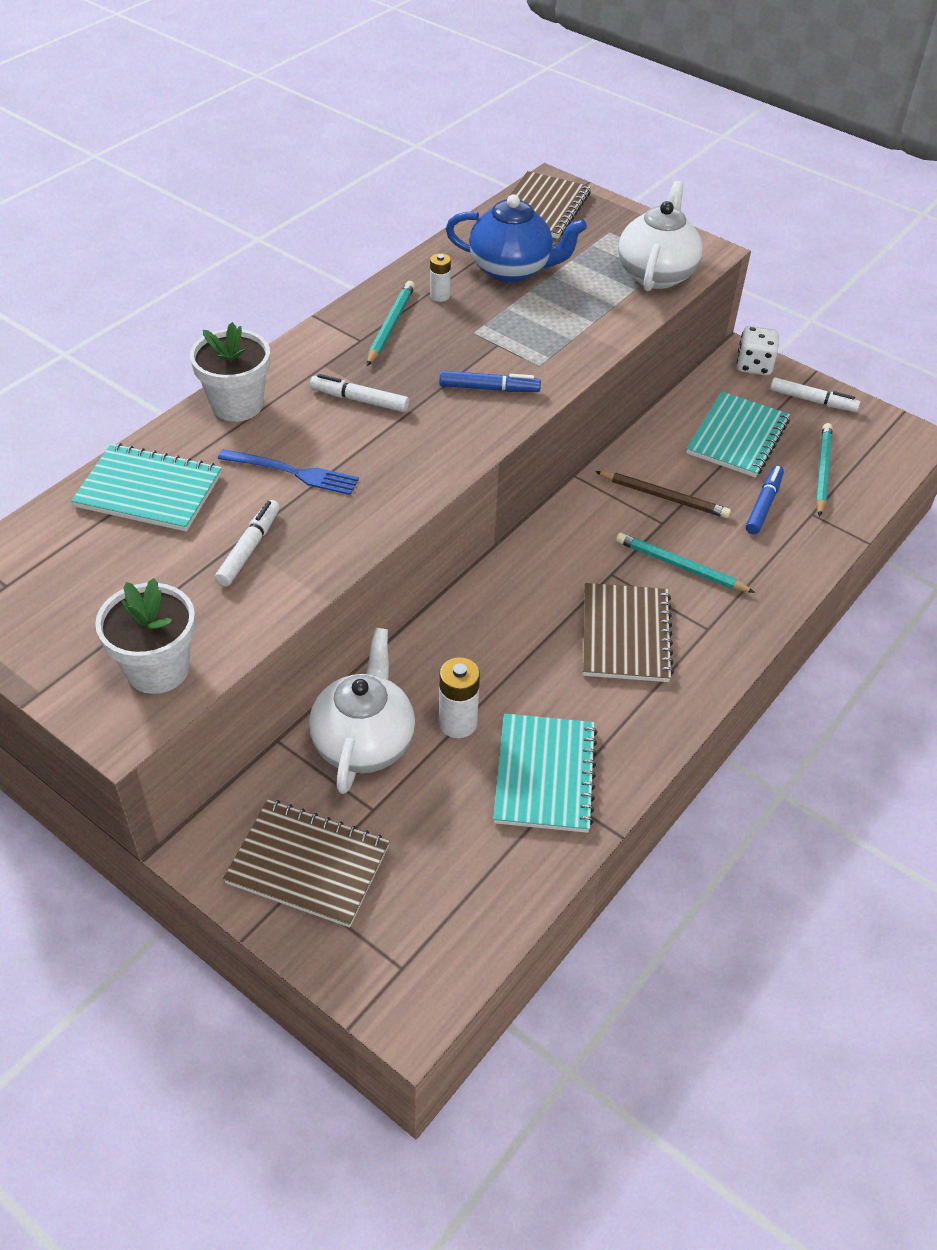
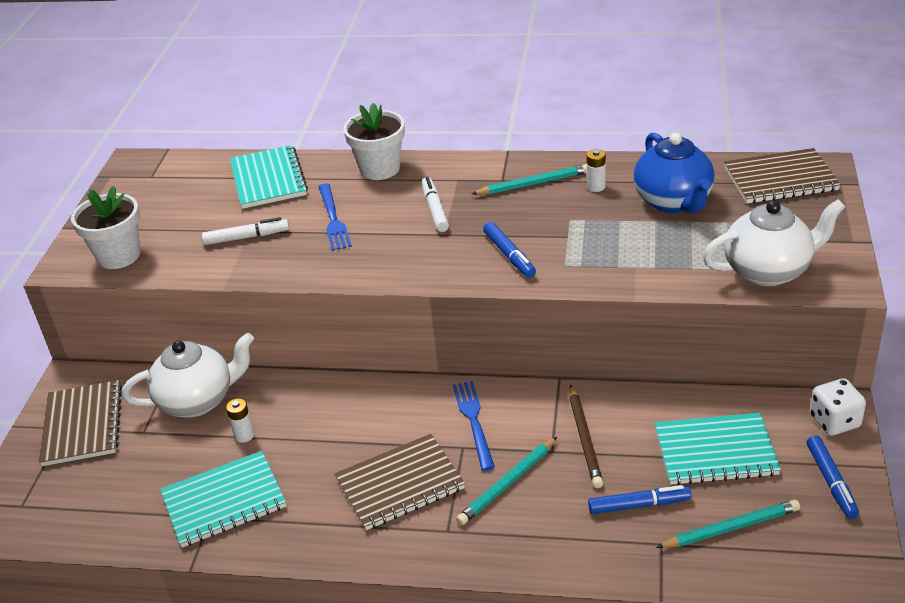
camera: 65 degrees right, 10 degrees down
(458, 723) = (244, 435): white battery -> white battery, size x0.63
(584, 551) = (474, 421): none -> blue fork
(680, 566) = (507, 483): turquoise pencil -> turquoise pencil turned 135 degrees counterclockwise
(812, 400) = (831, 481): white marker -> blue marker

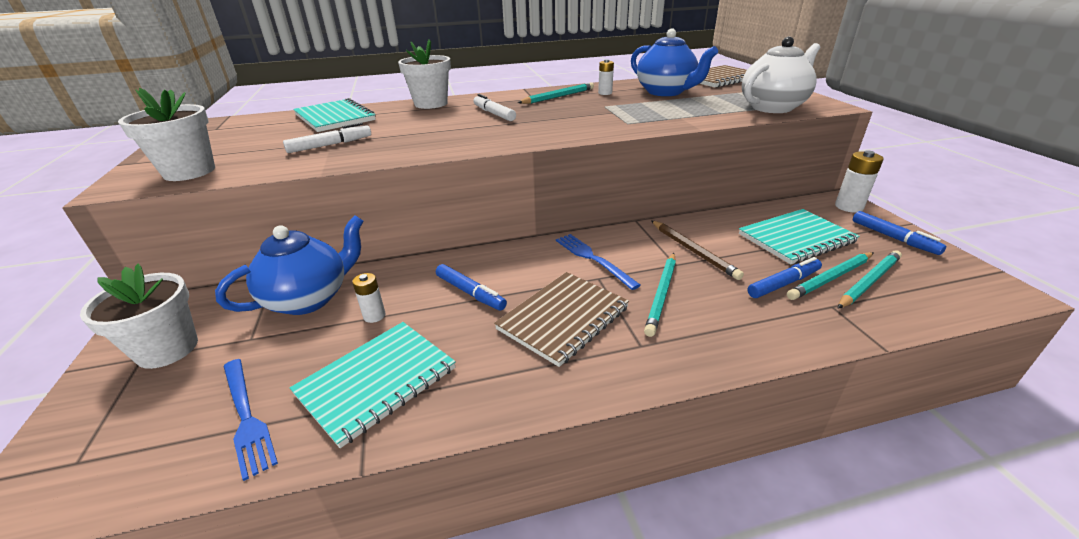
camera: 25 degrees left, 5 degrees down
(82, 425) = (167, 349): brown notebook -> white flower pot
(198, 400) = (309, 298): white teapot -> blue teapot
(333, 219) = (409, 127): blue fork -> blue fork (246, 417)
(509, 255) = (578, 124): blue marker -> blue marker (470, 292)
(695, 512) = (830, 278): none -> turquoise pencil
(834, 421) = (849, 207): white dice -> white battery

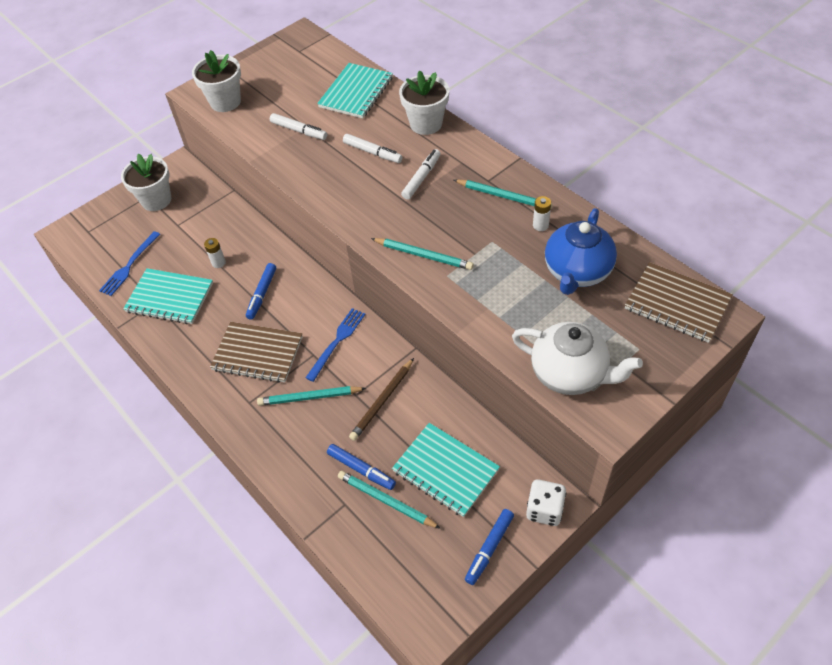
camera: 65 degrees right, 20 degrees up
(309, 298) = (220, 223): blue teapot -> none
(427, 123) = (372, 152): none -> white marker
(849, 207) = (544, 510): white battery -> white dice
(868, 282) = (393, 528): turquoise pencil -> turquoise pencil (423, 255)

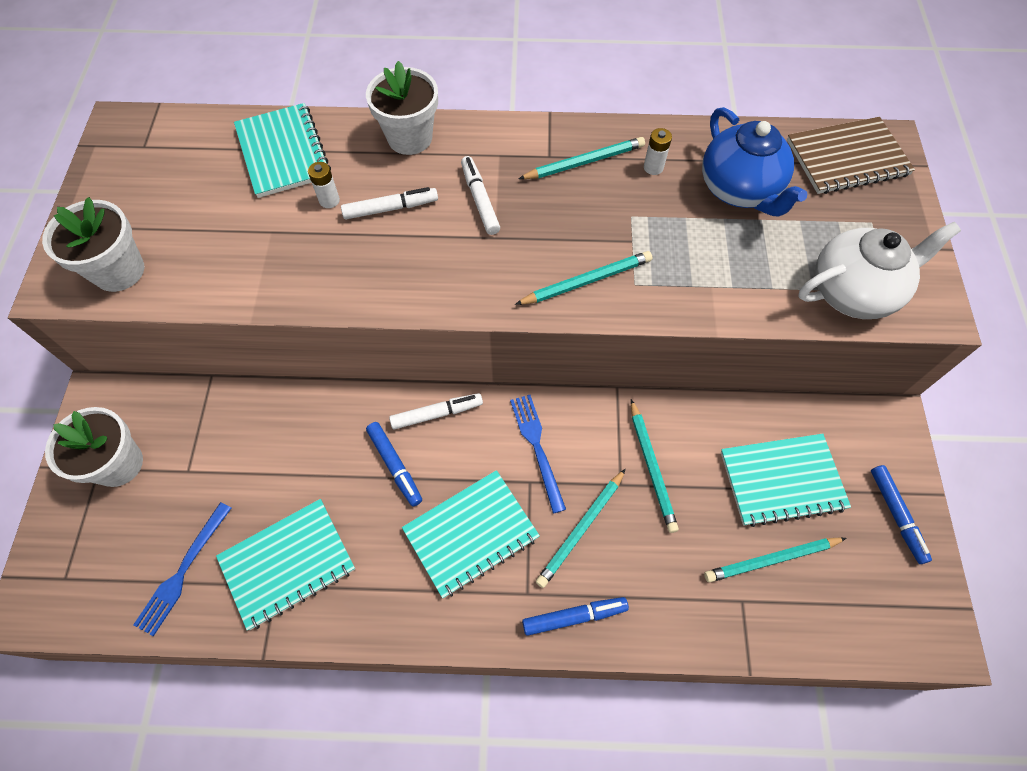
camera: 50 degrees left, 10 degrees up
(129, 265) = (183, 571): blue fork -> blue fork turned 45 degrees clockwise
(218, 263) = (298, 473): white battery -> white battery (329, 200)
(257, 353) = (471, 533): brown notebook -> turquoise notebook
(299, 130) = (268, 242): white marker -> white marker (436, 414)
(361, 469) = (715, 552): blue marker -> blue marker (574, 616)
(382, 401) = (651, 467): brown pencil -> turquoise pencil
(544, 510) = (891, 438): white dice -> none

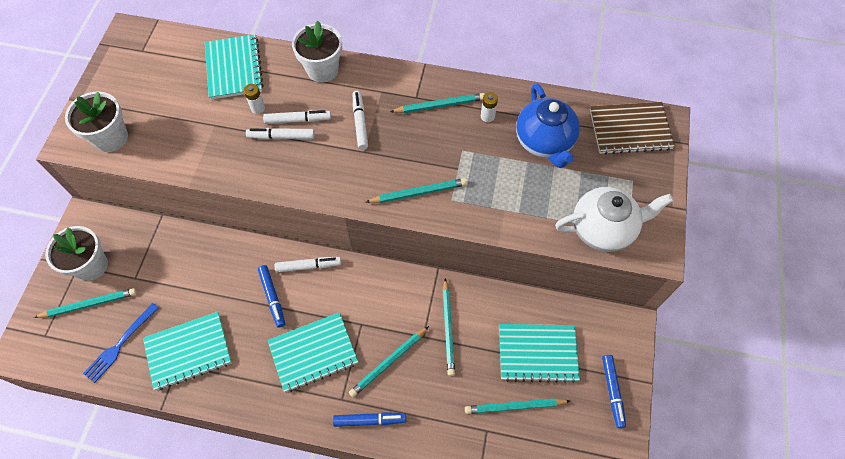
camera: 10 degrees right, 0 degrees up
(125, 521) = (89, 304): none -> turquoise pencil
(372, 234) = (281, 137): none -> white marker
(537, 447) = (372, 301): blue fork -> none

